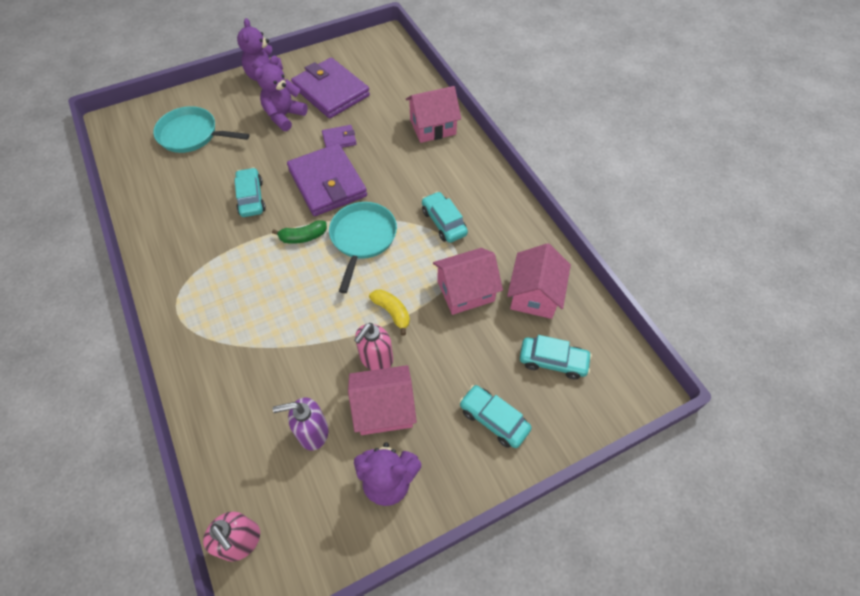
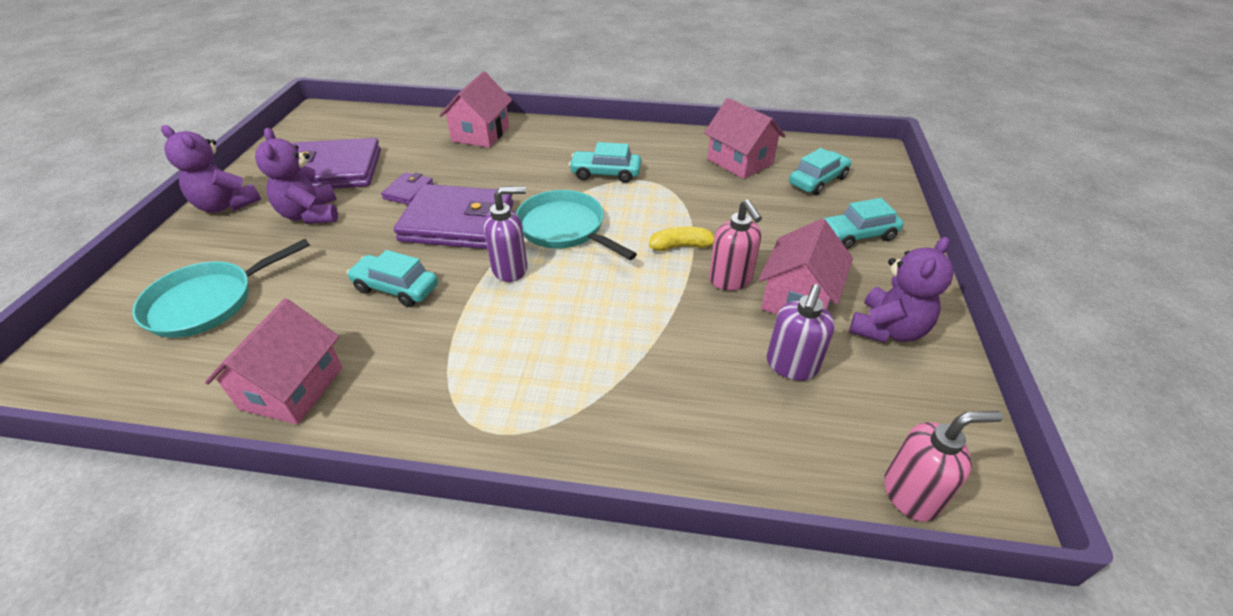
camera: 55 degrees left, 15 degrees down
(303, 237) = (510, 269): green banana -> purple soap dispenser
(465, 291) = (700, 194): pink house -> pink house (292, 388)

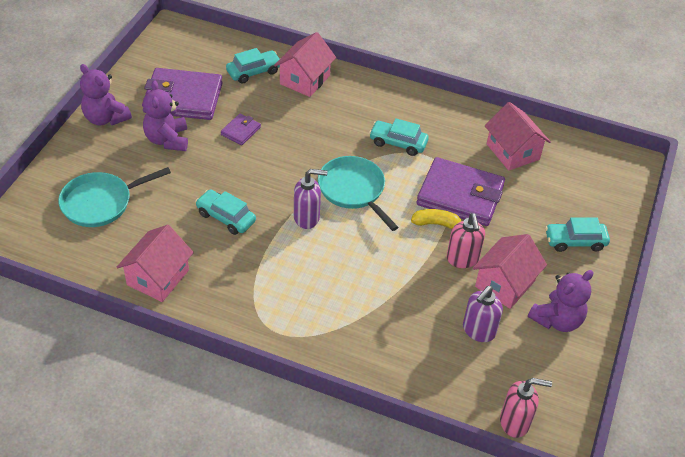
camera: 10 degrees right, 5 degrees up
(458, 222) = (275, 168): purple wallet -> purple wallet (460, 195)
(817, 181) = (569, 184): turquoise car -> turquoise car (254, 72)

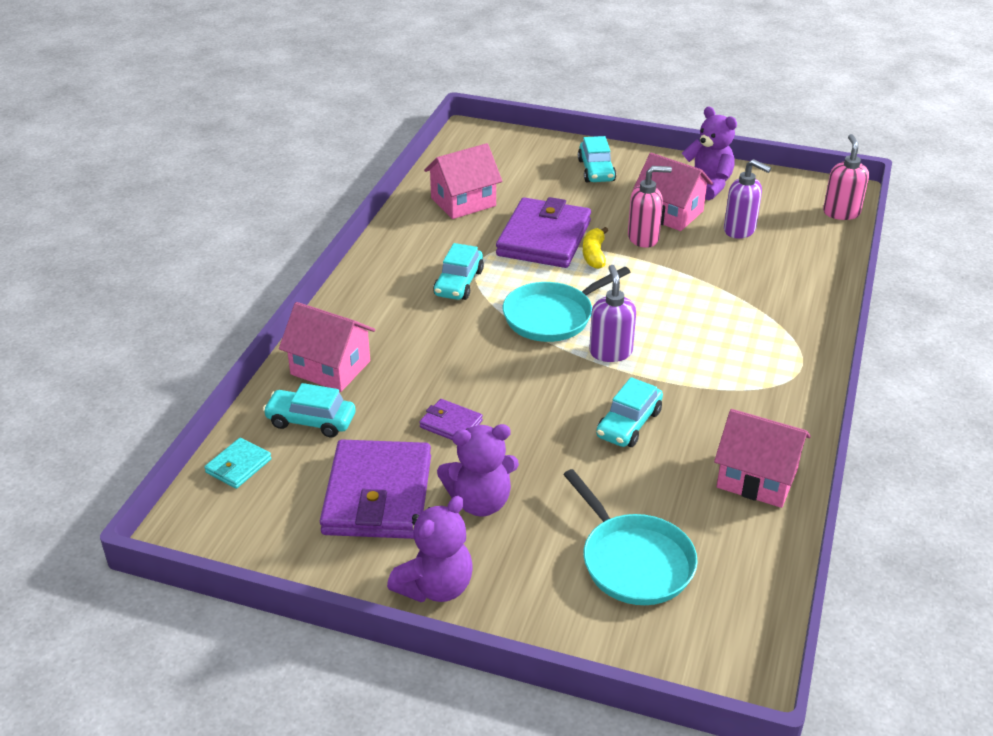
camera: 90 degrees left, 10 degrees down
(219, 45) = (238, 466): none -> turquoise wallet
(254, 72) = (311, 421): turquoise car -> turquoise car turned 45 degrees counterclockwise

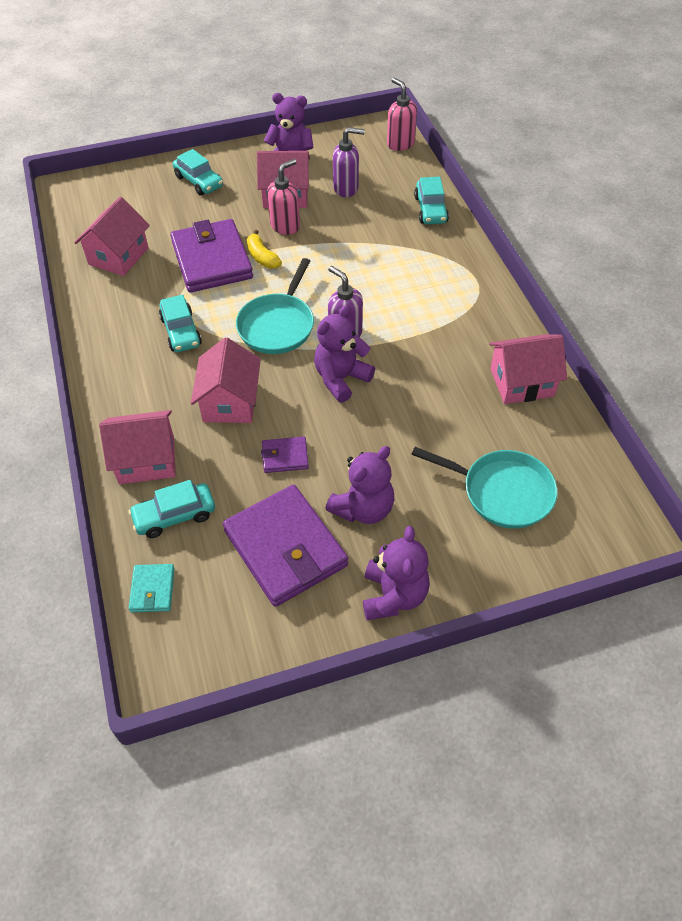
camera: 35 degrees left, 15 degrees up
(446, 357) = (230, 402): none -> pink house
(568, 387) = (341, 379): none -> purple teddy bear
(629, 424) = (407, 386): turquoise car -> turquoise car (430, 209)

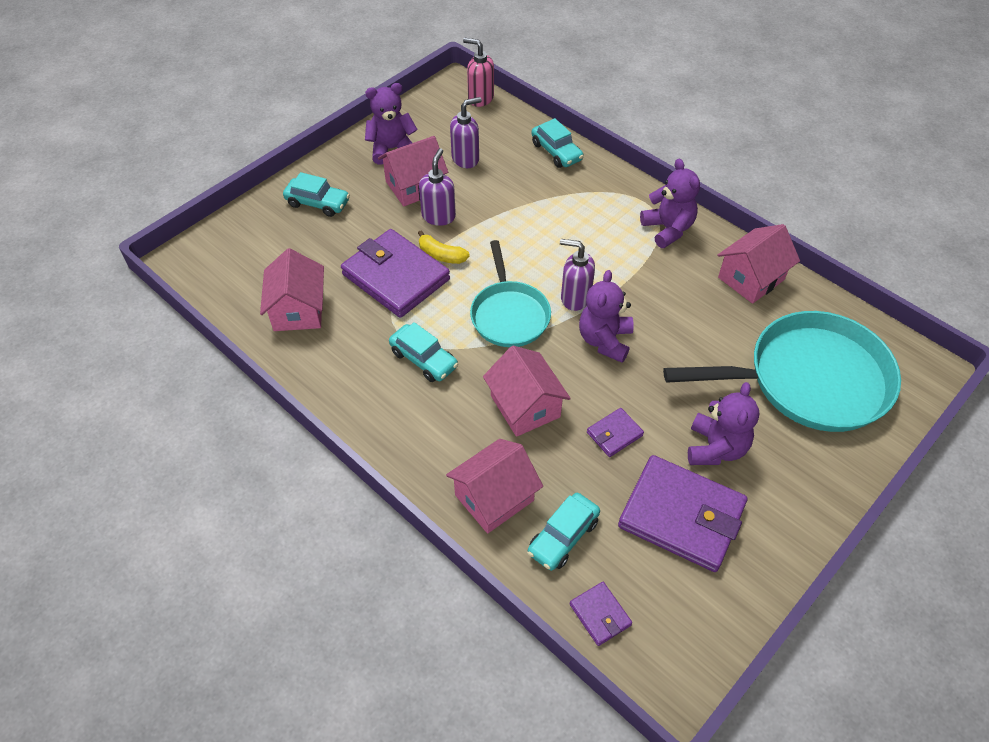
camera: 30 degrees left, 0 degrees up
(152, 590) = (600, 615): turquoise wallet -> purple wallet
(285, 226) = (438, 216): pink soap dispenser -> purple soap dispenser
(393, 595) = (798, 511): purple teddy bear -> purple teddy bear (668, 229)
(502, 492) = (809, 380): turquoise pan -> turquoise pan, size x1.67

